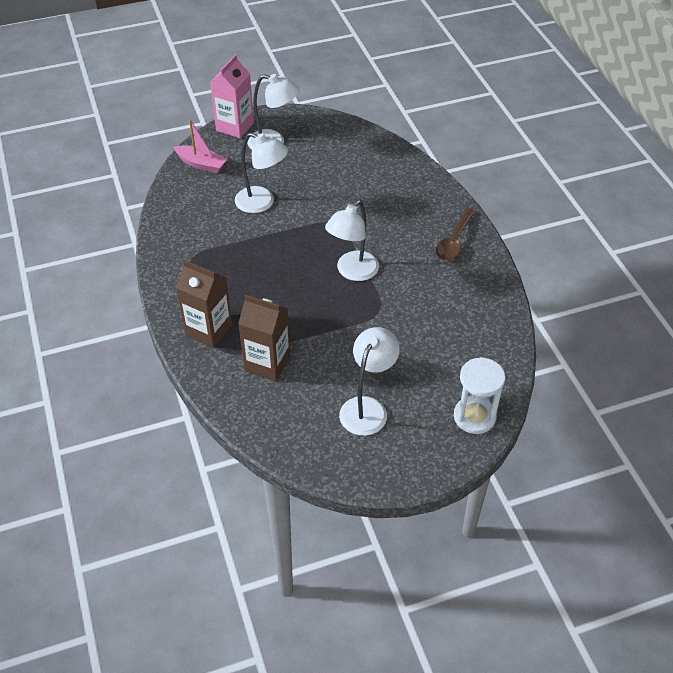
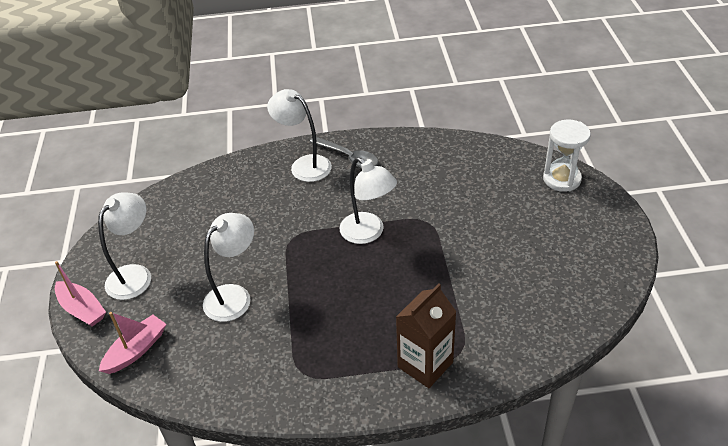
camera: 75 degrees left, 5 degrees down
(235, 127) = (82, 309): pink carton -> pink boat
(267, 363) = (482, 316): brown carton -> none
(367, 408) = (547, 246): white lamp -> white lamp (304, 165)
(454, 241) = (348, 157): brown spoon -> grey spoon

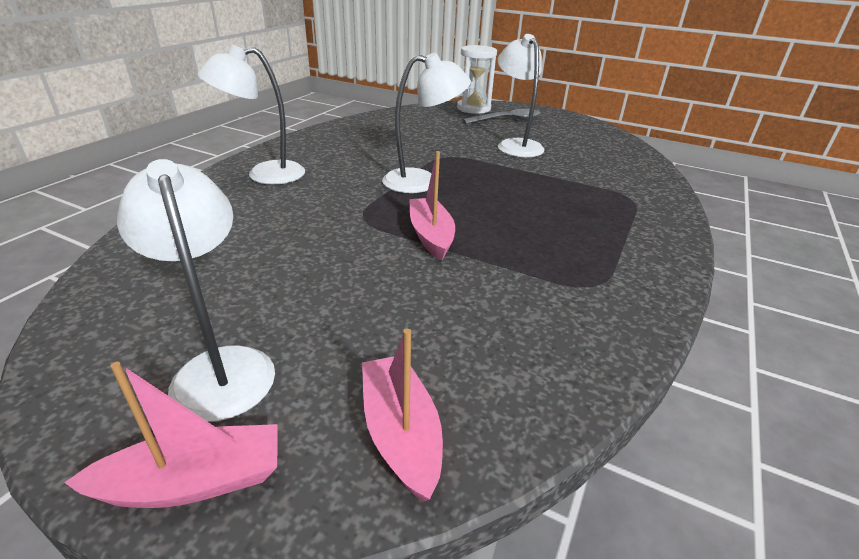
camera: 60 degrees left, 10 degrees down
(234, 296) = (404, 287): white lamp -> white lamp (516, 145)
(297, 277) = (431, 236): none -> pink boat
(348, 157) = (299, 154): grey spoon -> grey spoon (507, 120)
(425, 364) = (634, 216): brown carton -> none

